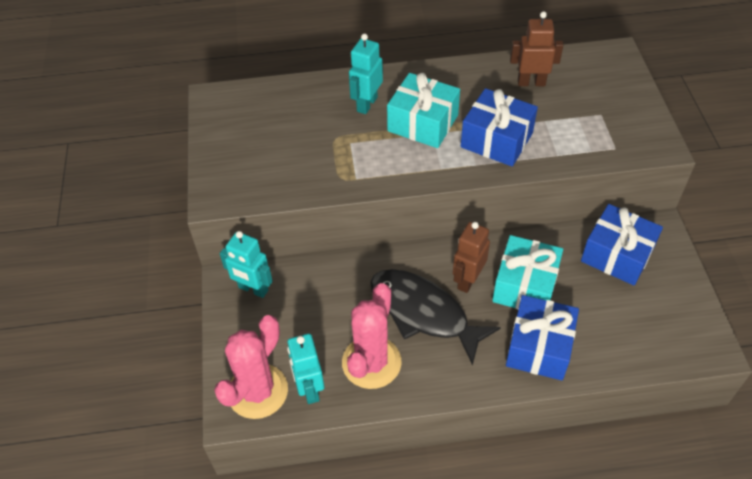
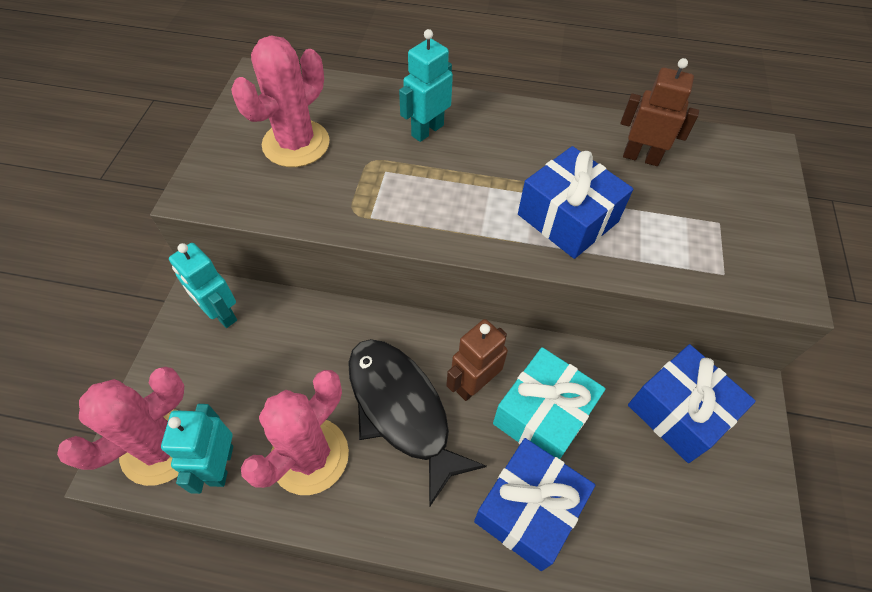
camera: 15 degrees right, 5 degrees up
(271, 141) = (296, 144): none -> pink cactus
(423, 123) = (484, 171): turquoise gift -> none

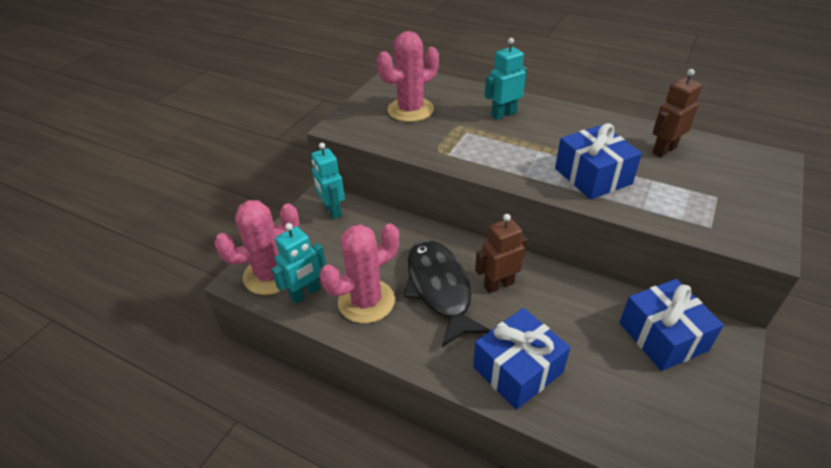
camera: 20 degrees right, 15 degrees down
(220, 465) = (305, 293): turquoise robot -> turquoise robot turned 150 degrees counterclockwise
(543, 415) = (547, 314): turquoise gift -> none
(641, 157) = (664, 150): brown robot -> brown robot turned 75 degrees counterclockwise

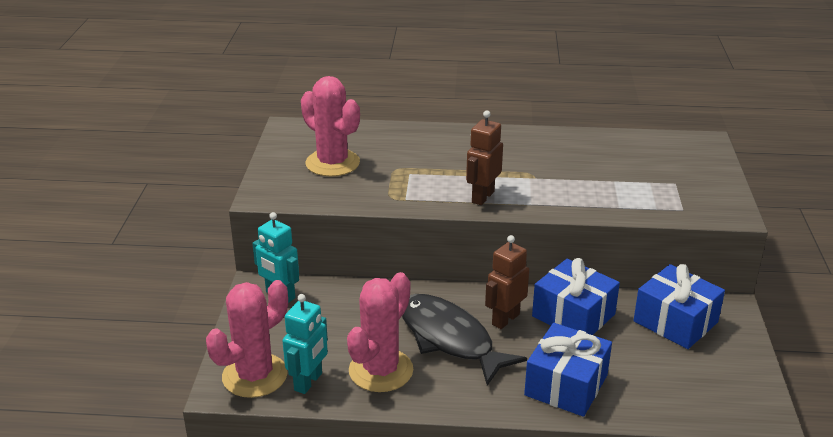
camera: 25 degrees left, 10 degrees down
(410, 110) = (332, 163): pink cactus -> pink cactus turned 75 degrees counterclockwise
(503, 114) = (436, 148): turquoise robot -> none
(593, 176) = (559, 189): blue gift -> blue gift (573, 315)
(664, 150) = (609, 152): brown robot -> brown robot (482, 197)

